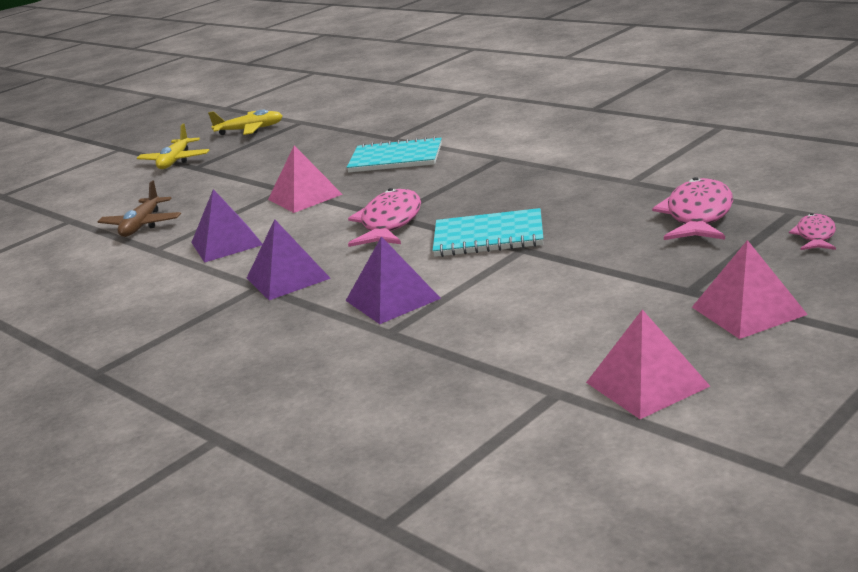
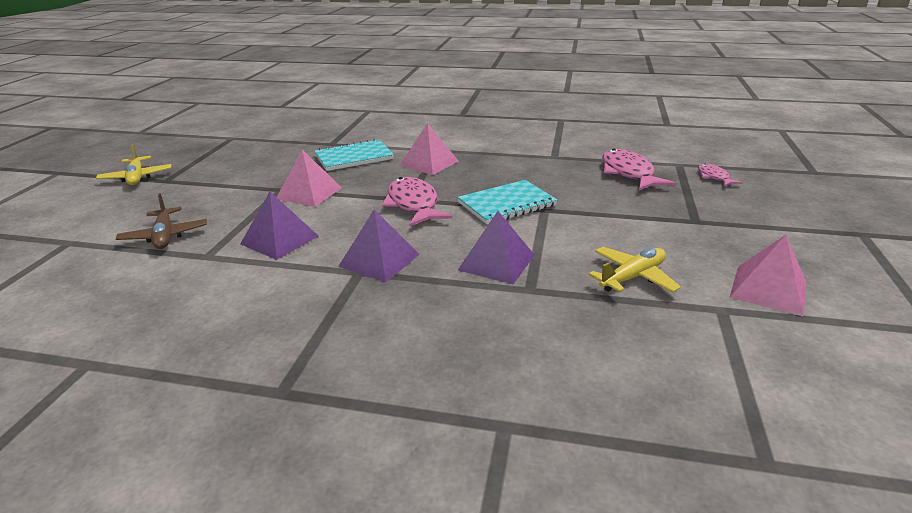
camera: 35 degrees left, 5 degrees up
(250, 130) = (188, 147): yellow plane -> yellow plane (632, 277)
(748, 310) = (749, 228): pink pyramid -> pink pyramid (429, 163)

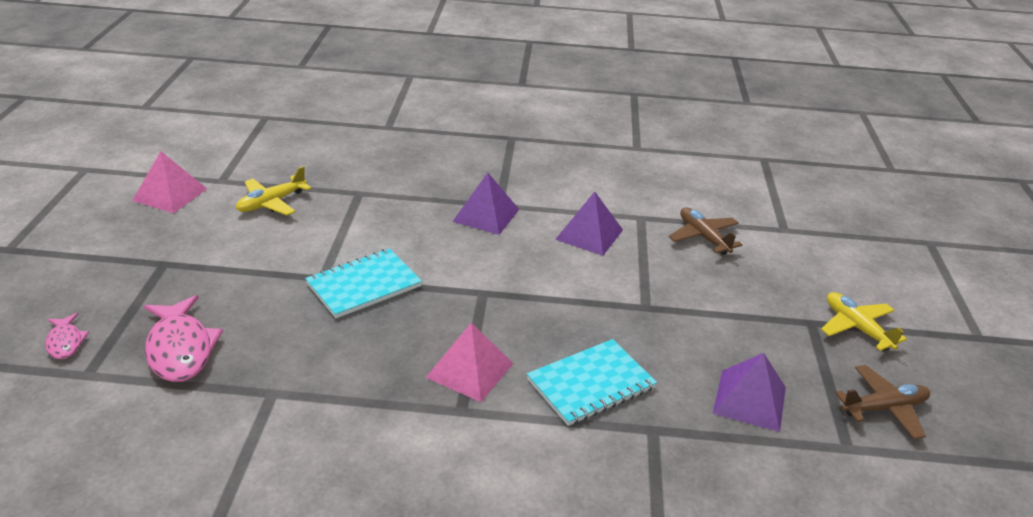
camera: 170 degrees right, 5 degrees up
(187, 148) = (884, 408): none -> brown plane
(309, 193) = (605, 300): pink pyramid -> none
(413, 204) = (472, 283): pink fish -> none
(496, 262) = (383, 214): purple pyramid -> purple pyramid (749, 400)

